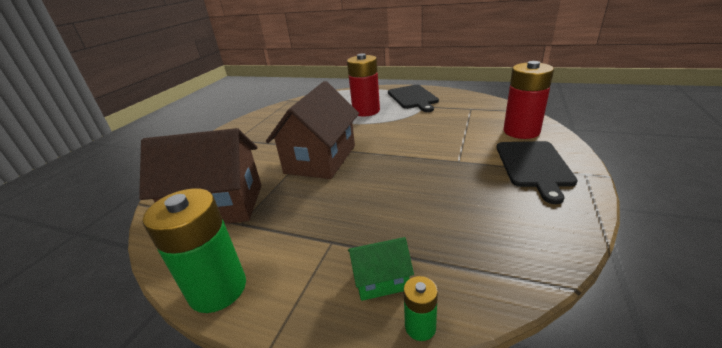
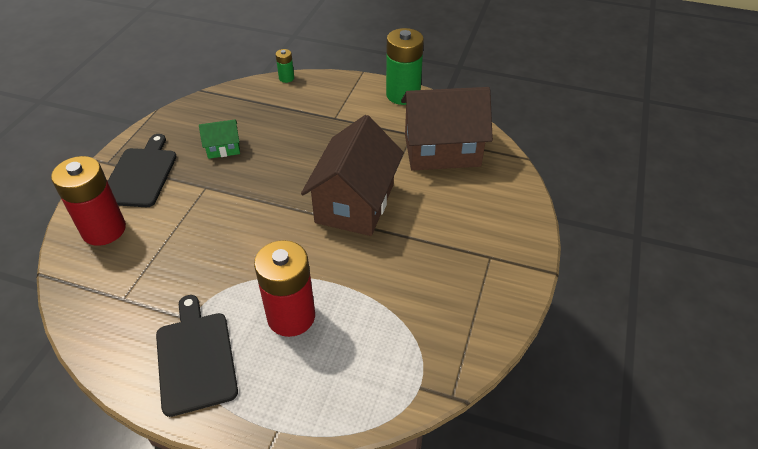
camera: 175 degrees right, 15 degrees up
(380, 280) = (303, 96): green house -> green house (223, 148)

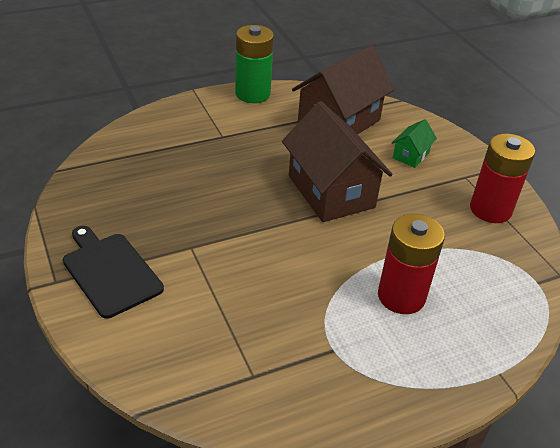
camera: 45 degrees left, 5 degrees down
(104, 230) = (147, 337): red battery -> red battery (490, 209)
(195, 358) = (378, 372): black cutting board -> none
(223, 148) = (159, 208): green house -> green house (410, 155)
(286, 78) = (131, 123): green battery -> none

